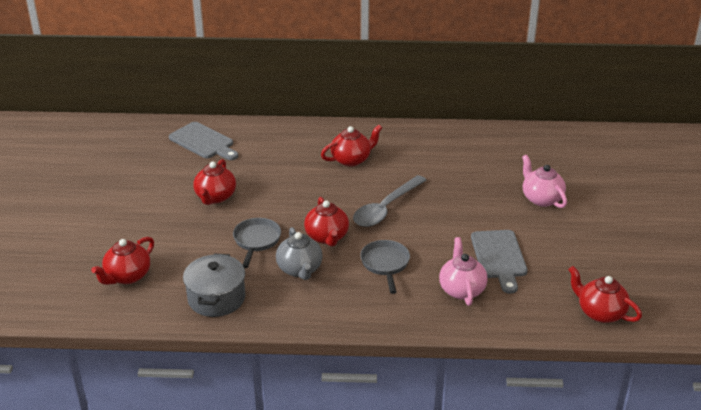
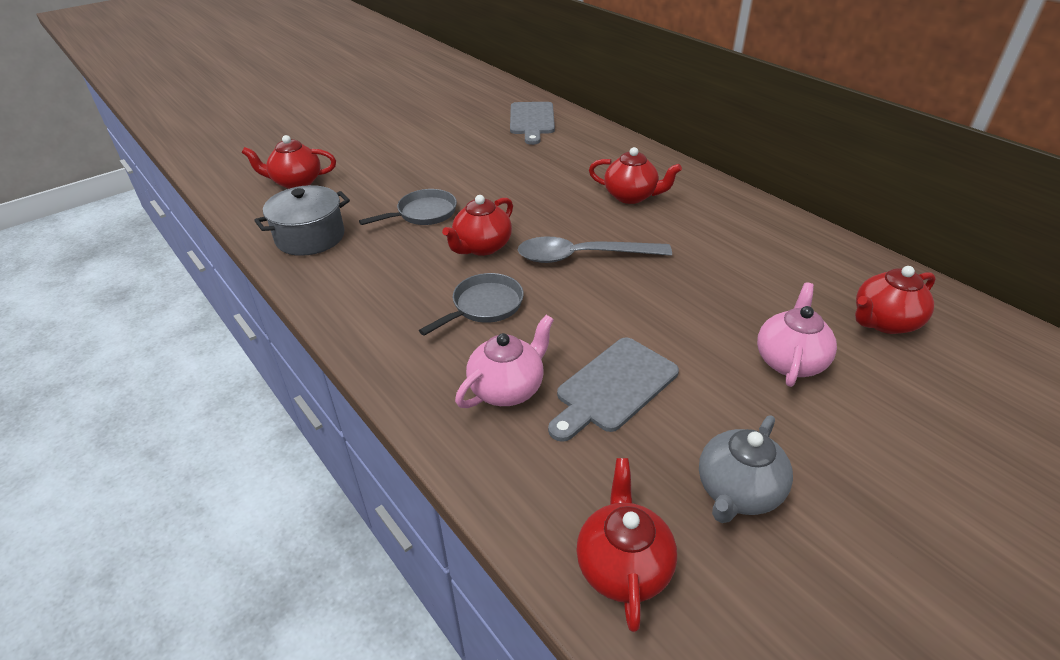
camera: 50 degrees right, 5 degrees up
(215, 197) = (461, 163): red teapot -> red teapot (884, 322)
(300, 269) = (408, 258): grey teapot -> grey teapot (737, 492)

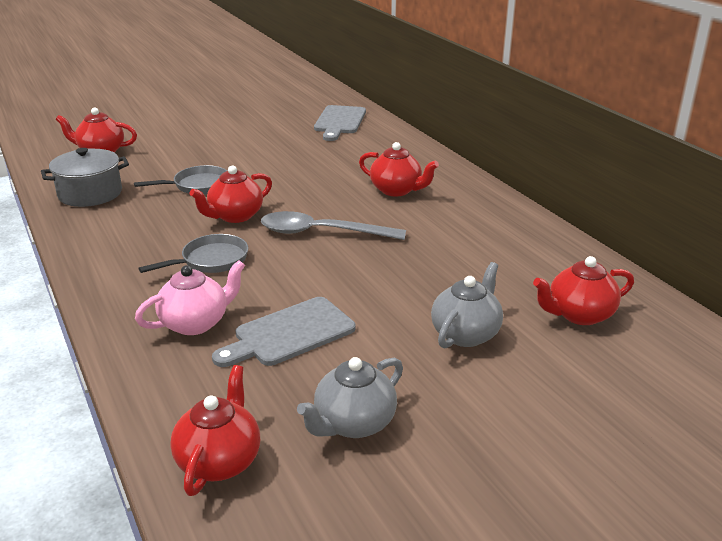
camera: 10 degrees right, 10 degrees down
(790, 361) = (466, 334): pink teapot -> grey teapot

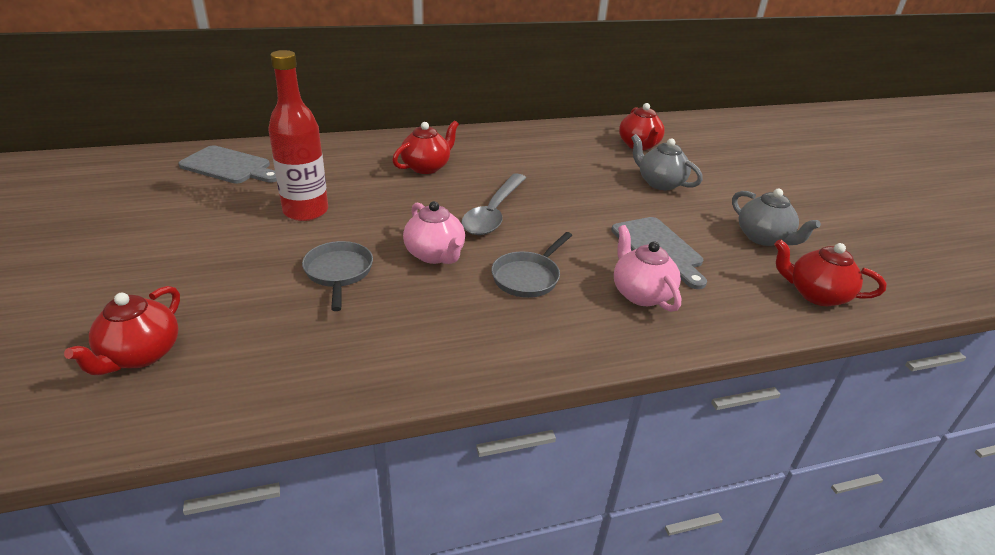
camera: 80 degrees left, 5 degrees up
(90, 194) = (302, 364): grey pot -> none
(211, 260) = (528, 277): grey pan -> grey pan turned 120 degrees counterclockwise
(235, 216) = (435, 255): red teapot -> pink teapot
(283, 159) = (306, 211): none -> red bottle

